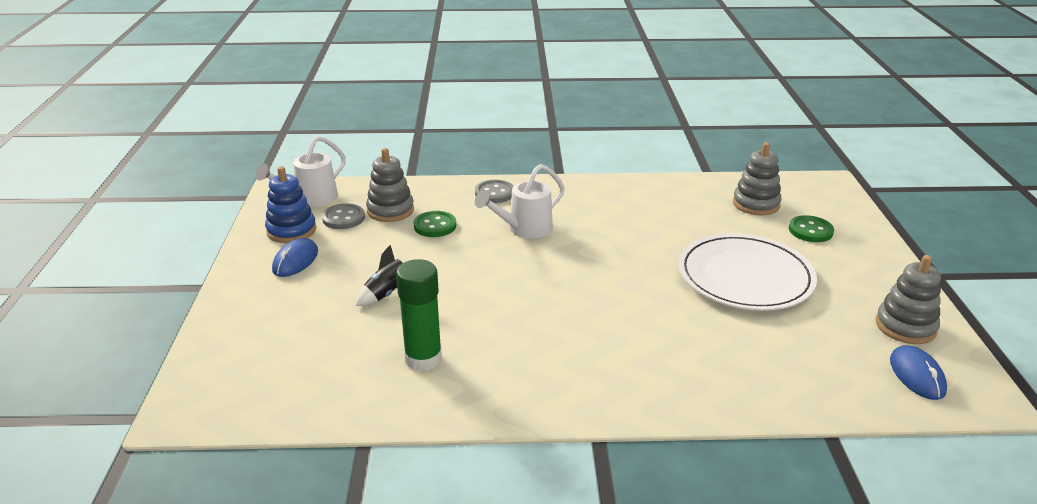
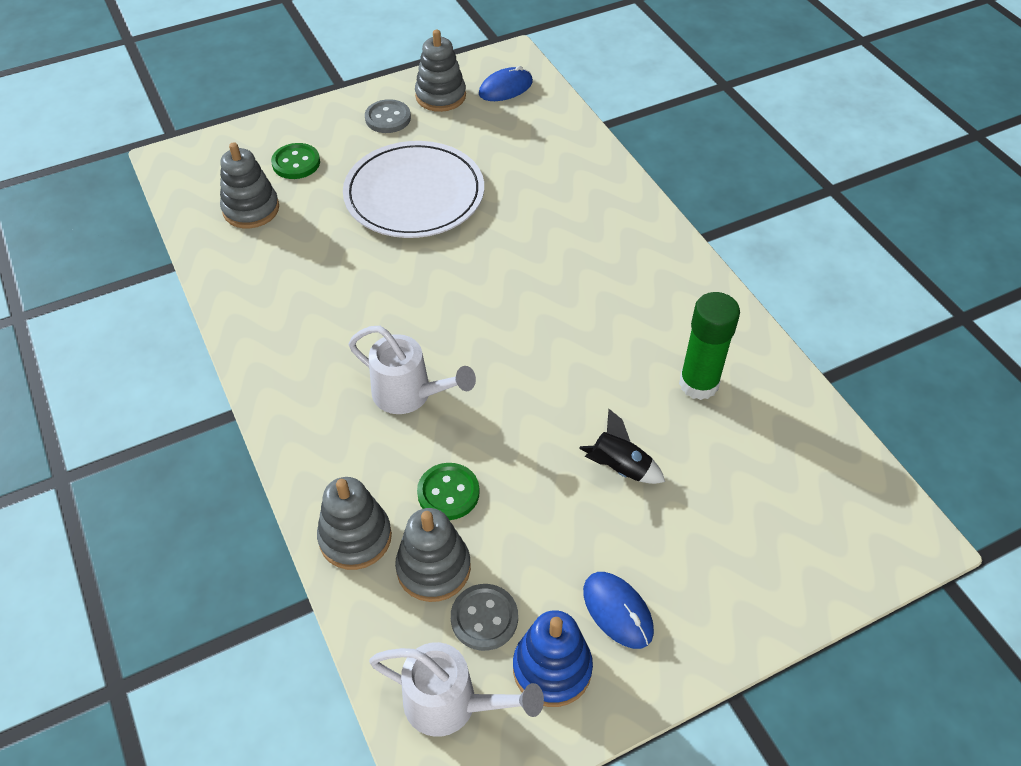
camera: 115 degrees left, 20 degrees up
(295, 261) = (617, 611): blue mouse -> blue mouse turned 60 degrees clockwise
(435, 192) = (355, 537): none -> grey stacking toy
(494, 193) = (327, 463): grey button -> grey button (388, 118)

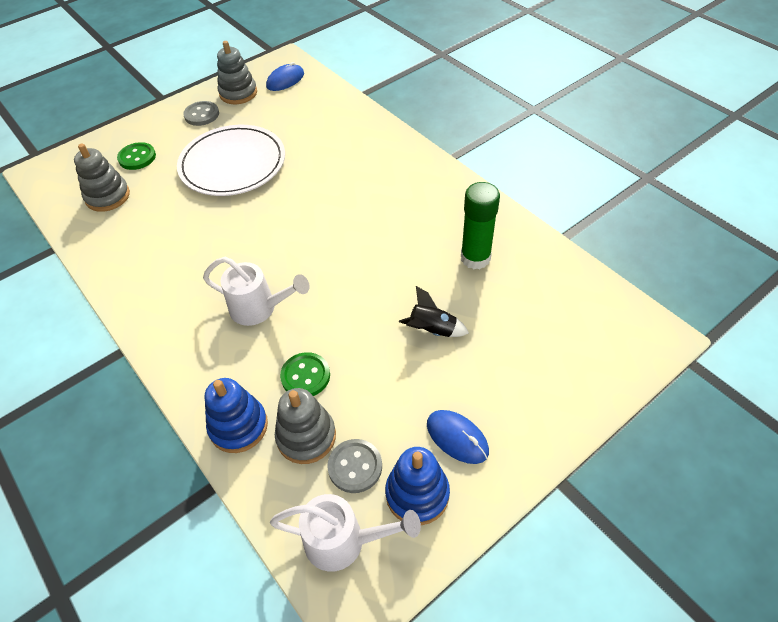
camera: 10 degrees left, 0 degrees up
(355, 537) = (238, 426): grey stacking toy -> blue stacking toy

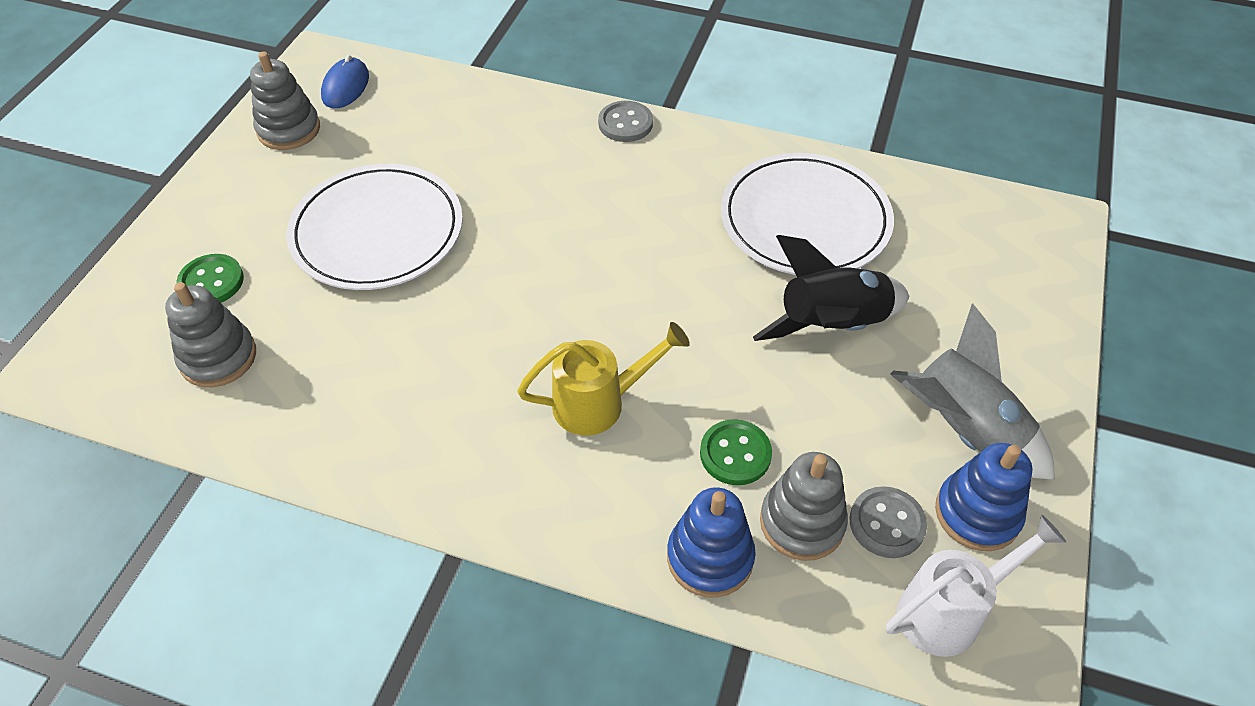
camera: 35 degrees left, 0 degrees up
(202, 115) = (259, 181): grey button -> grey button (625, 123)
(259, 308) = (598, 403): white watering can -> yellow watering can
(432, 330) = (831, 325): black rocket -> black rocket, size x1.75
(457, 438) = (963, 430): blue mouse -> grey rocket
(475, 258) = (805, 219): green glue stick -> white plate

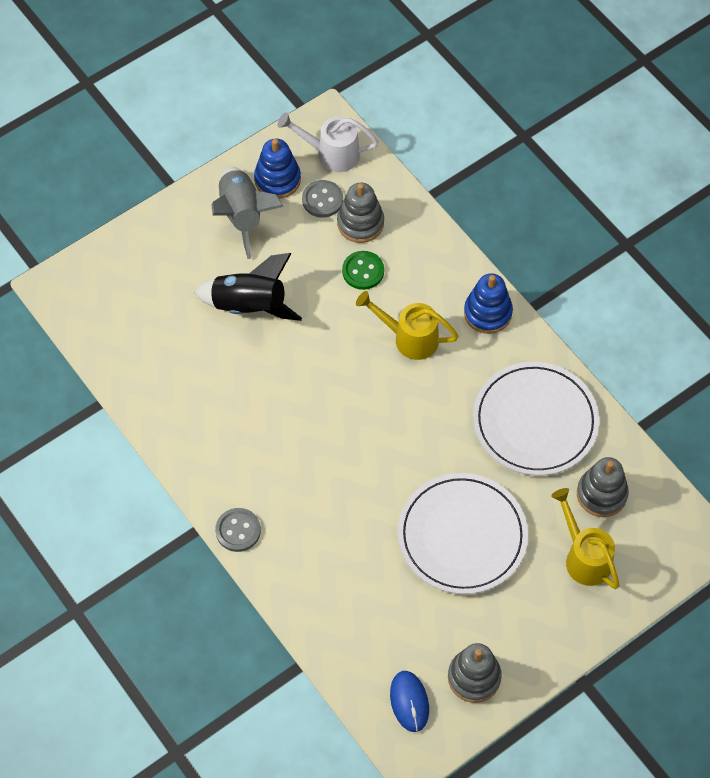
camera: 145 degrees left, 10 degrees up
(211, 282) = (584, 557): green button -> yellow watering can
(345, 86) = (409, 702): blue mouse -> blue mouse turned 60 degrees counterclockwise
(710, 557) = (415, 234): blue stacking toy -> blue stacking toy (487, 313)
(805, 219) = (196, 380): white plate -> white plate (535, 421)

